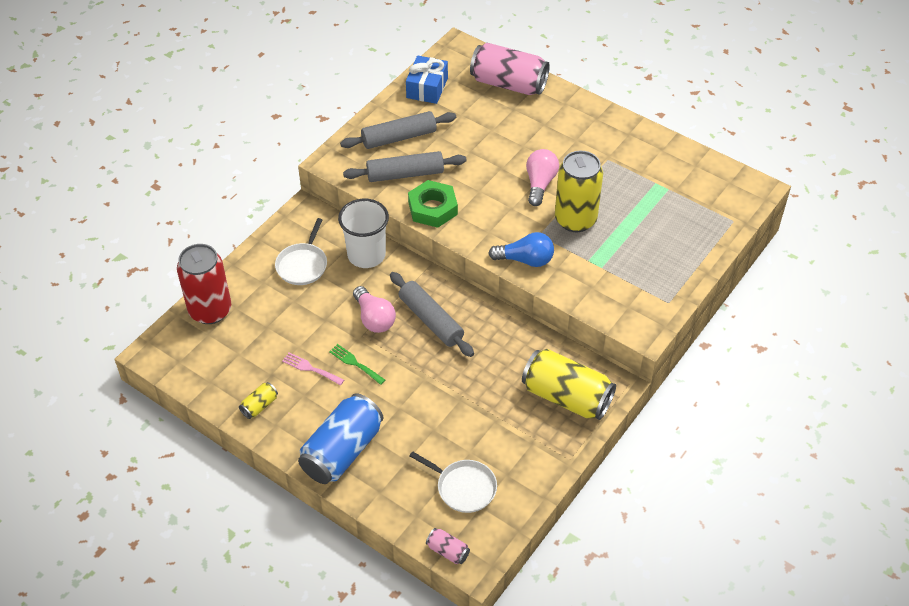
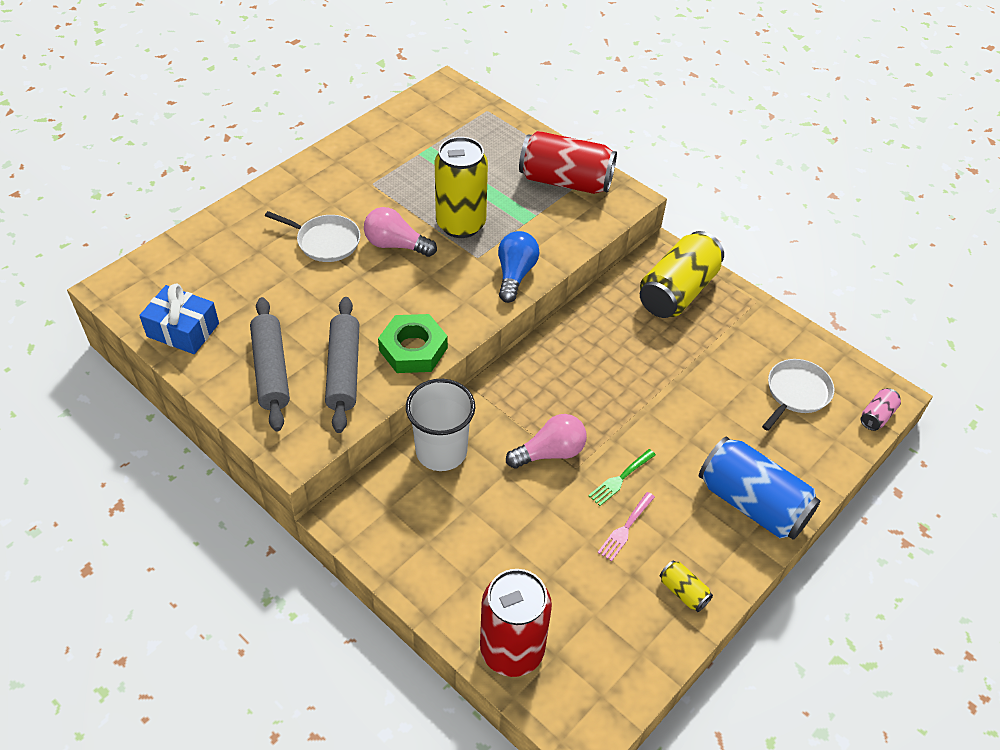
camera: 85 degrees left, 0 degrees up
(303, 265) = (445, 526): white pan -> white pan (325, 241)
(431, 320) = (559, 395): grey rolling pin -> none
(508, 84) = (209, 248): pink can -> none
(653, 284) = (565, 181): none -> red can

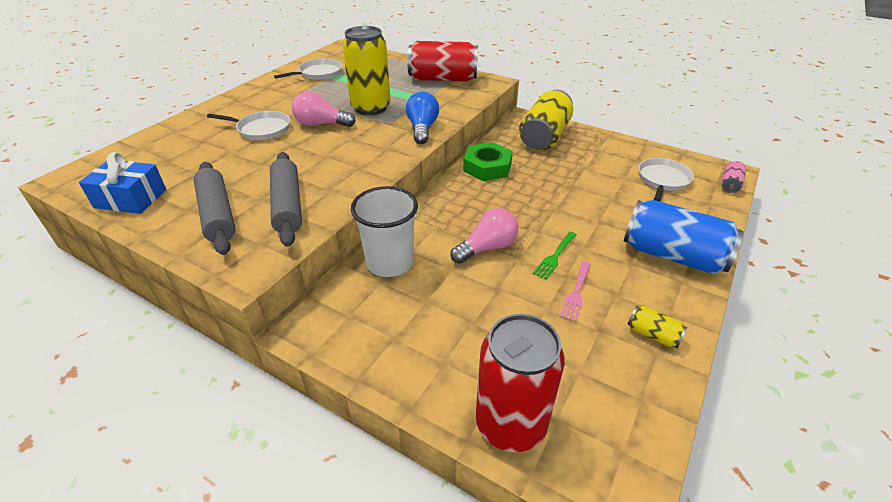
camera: 10 degrees left, 10 degrees down
(406, 142) = (318, 73): none -> white pan
(413, 349) = (349, 182): green nut -> green nut (487, 167)

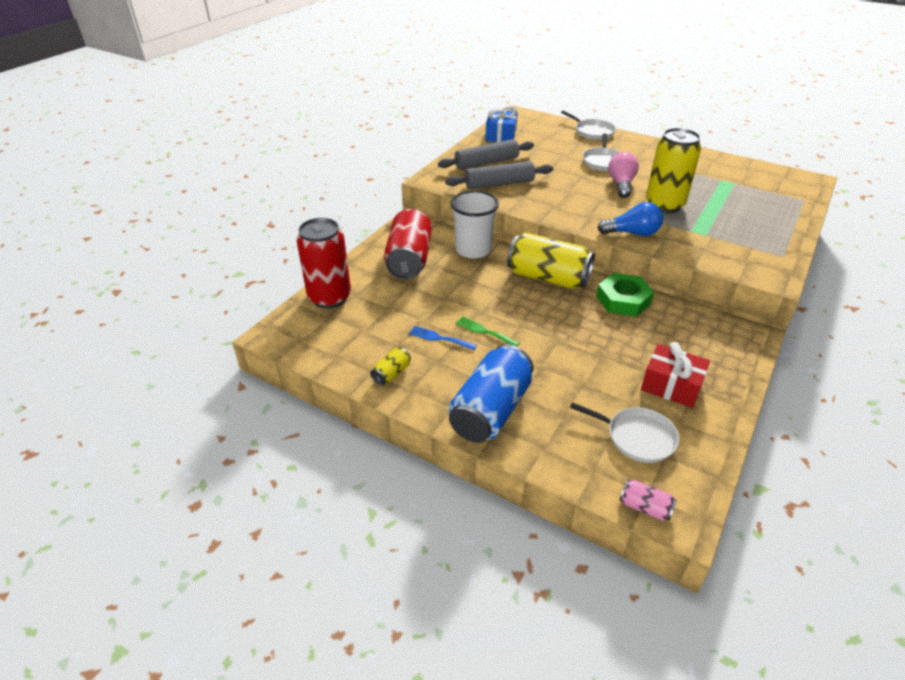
camera: 90 degrees right, 0 degrees up
(318, 73) = (727, 173): white pan -> white pan (592, 132)
(443, 79) = (760, 244): red can -> red can (409, 259)
(487, 248) = (493, 295): pink light bulb -> none
(544, 136) = (709, 346): yellow can -> yellow can (548, 278)
(576, 293) = (439, 338): pink fork -> blue fork
(597, 158) = (671, 386): none -> red gift

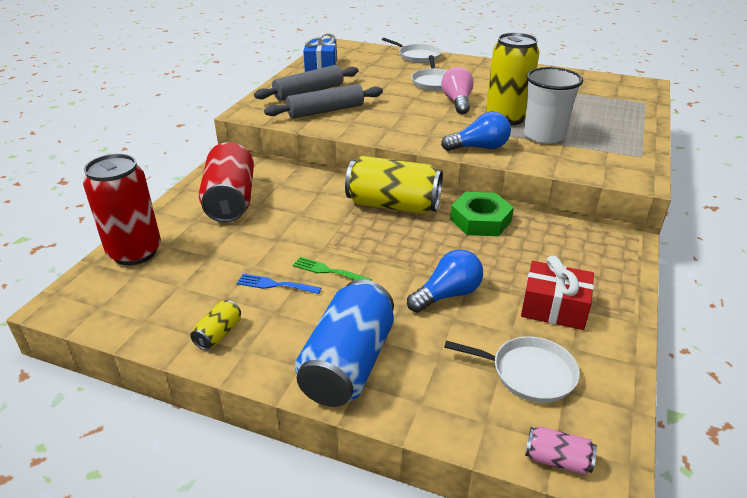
camera: 10 degrees left, 5 degrees down
(473, 250) = (304, 184): white cup -> white cup (544, 136)
(581, 363) = (447, 295): none -> blue light bulb

